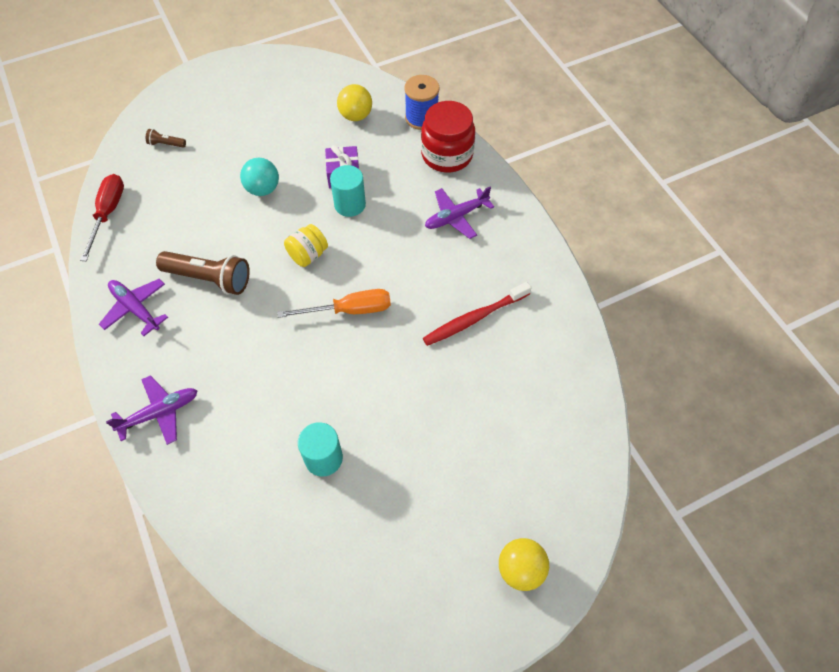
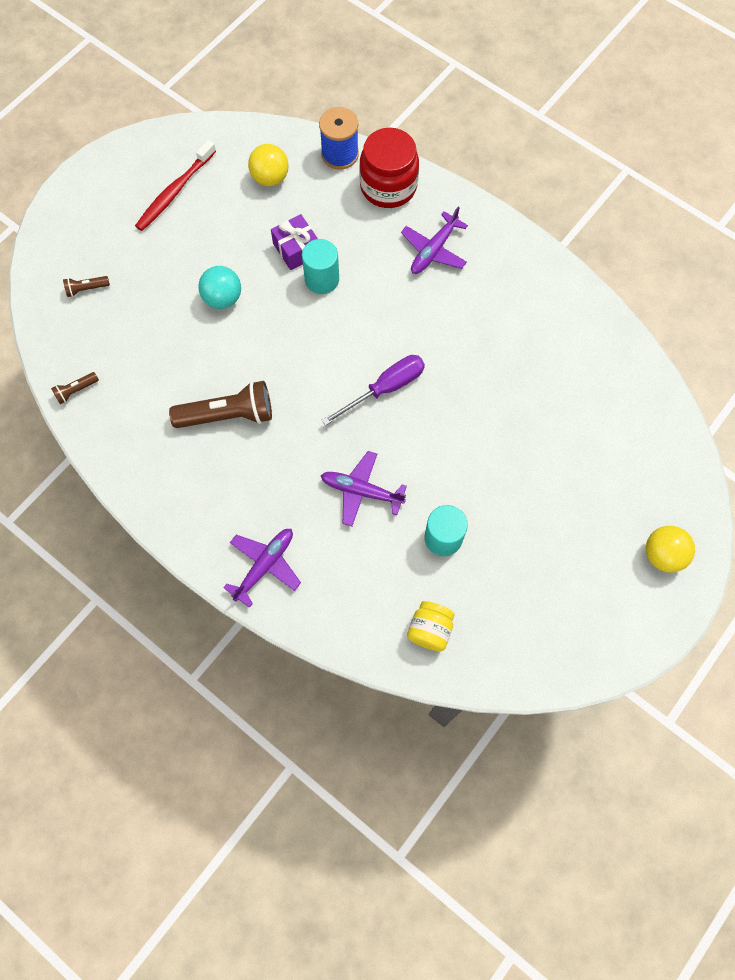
camera: 25 degrees left, 10 degrees up
(108, 213) = (76, 391): red screwdriver -> brown flashlight
(135, 308) = (173, 476): purple plane -> purple plane (361, 491)
(308, 255) = (311, 349): yellow jar -> yellow jar (430, 630)
(349, 310) = (385, 388): orange screwdriver -> purple screwdriver
(475, 318) = (506, 347): red toothbrush -> red toothbrush (175, 191)

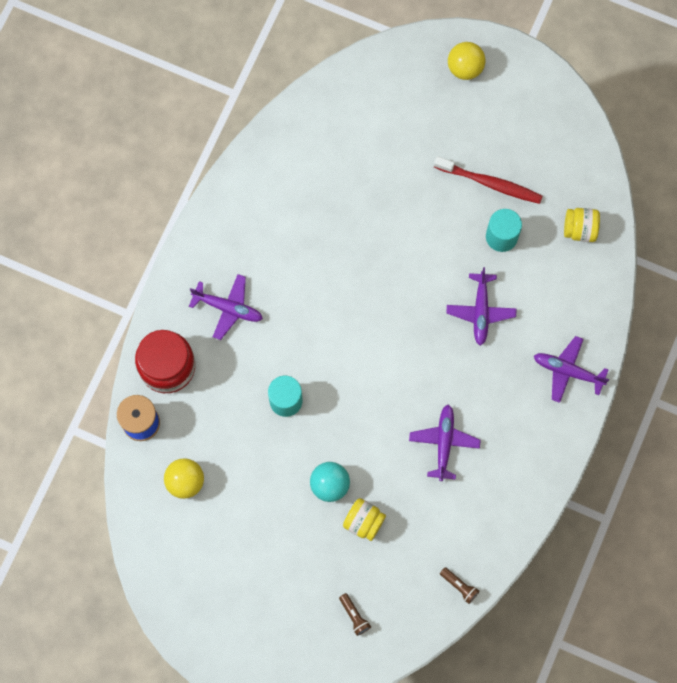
camera: 105 degrees left, 5 degrees up
(174, 319) = (363, 522): none -> yellow jar
(175, 191) = (224, 569): red toothbrush -> red toothbrush (490, 183)
(228, 415) = (444, 442): brown flashlight -> purple plane
(296, 249) = (259, 433): purple gift -> none
(385, 388) = (380, 316): purple screwdriver -> none

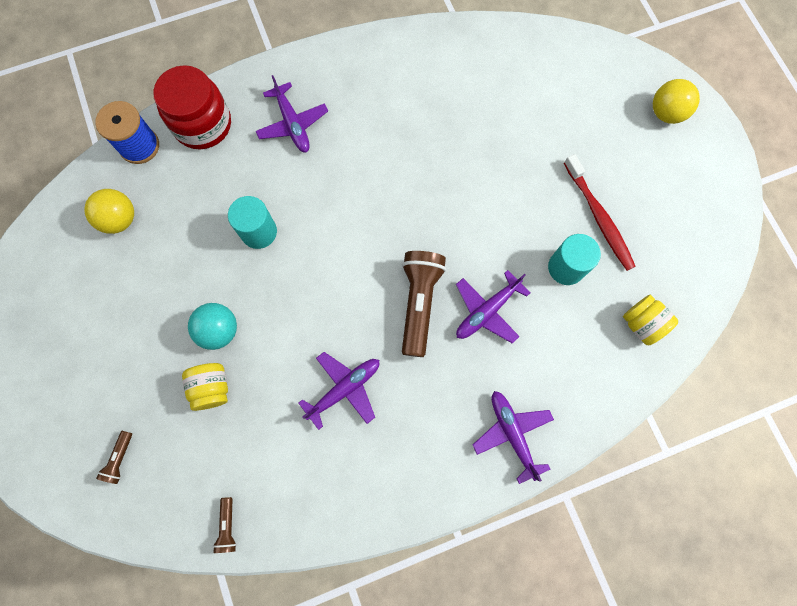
camera: 45 degrees right, 0 degrees up
(434, 346) = (419, 303): none -> brown flashlight

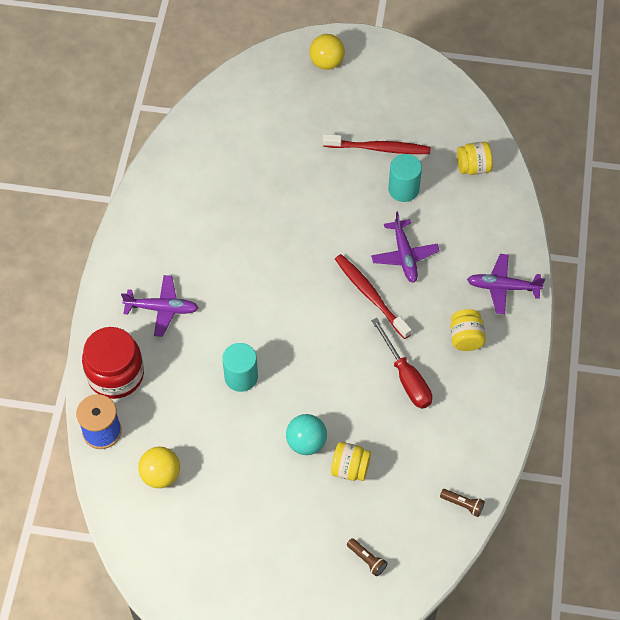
camera: 60 degrees left, 15 degrees down
(344, 389) = (406, 377): purple plane -> red screwdriver
(419, 303) = (370, 296): brown flashlight -> red toothbrush
(426, 426) = (466, 338): none -> yellow jar

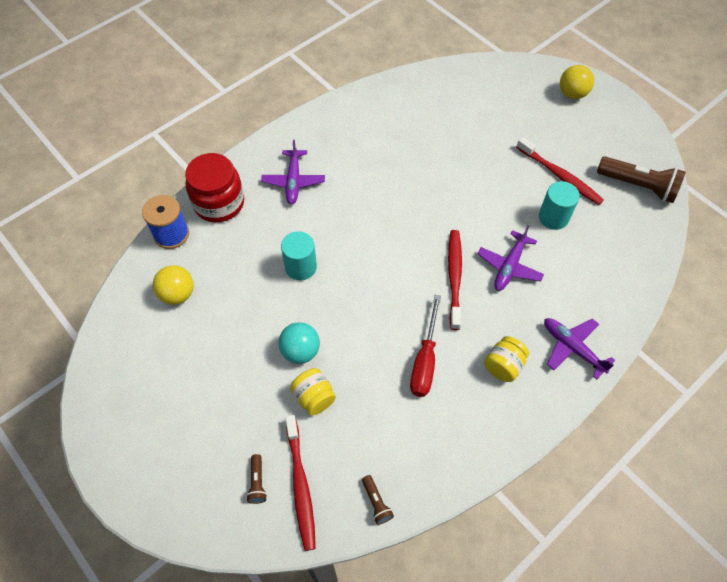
camera: 40 degrees right, 0 degrees up
(162, 309) = (293, 181): purple plane -> purple plane turned 45 degrees clockwise
(399, 536) = (300, 485): none -> red toothbrush
(446, 115) = (638, 186): none -> brown flashlight
(473, 167) = (628, 238): yellow jar -> none

